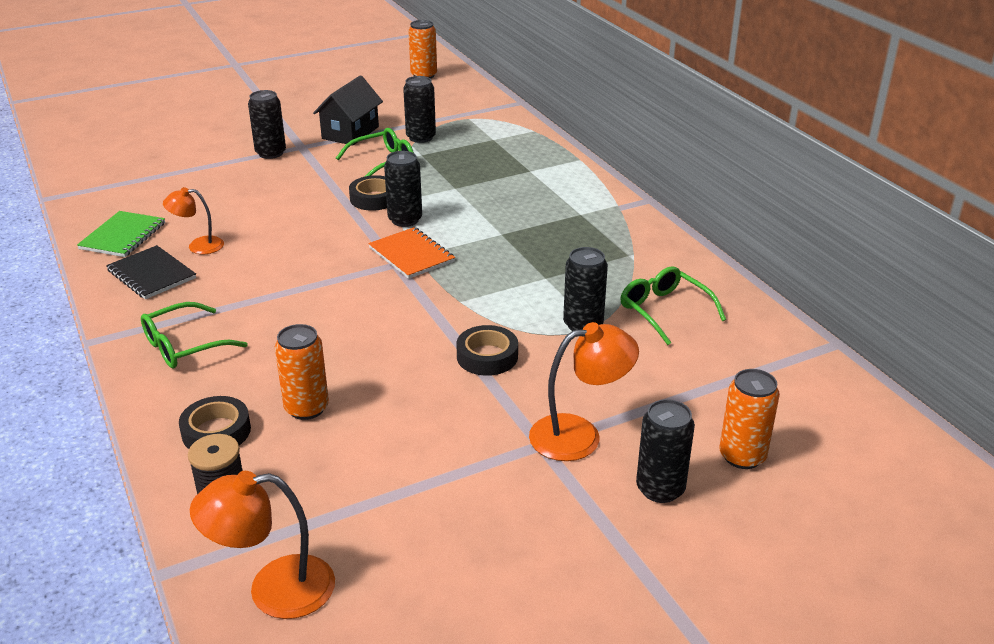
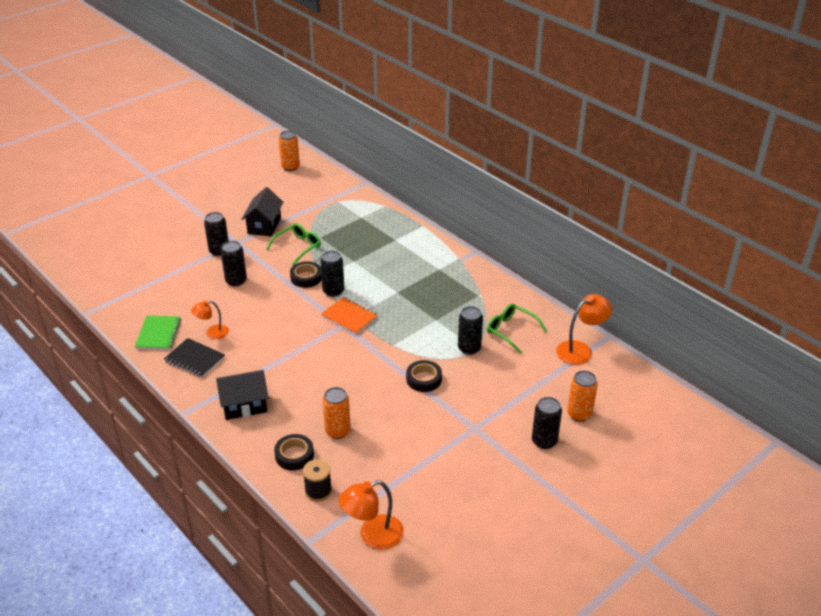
camera: 15 degrees left, 5 degrees up
(184, 346) = (244, 405): green glasses -> black house
(421, 137) = (313, 222): black can -> black can (236, 281)
(579, 435) = (492, 418): orange lamp -> orange lamp (580, 350)

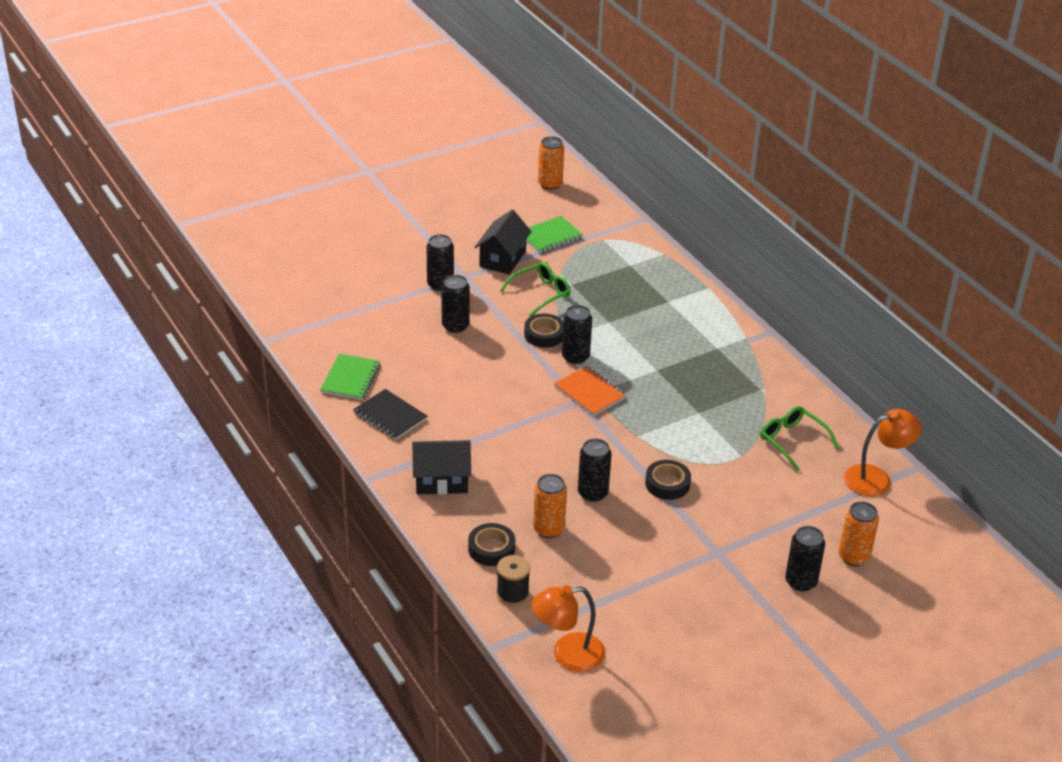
camera: 10 degrees right, 0 degrees up
(212, 333) = (416, 387): orange lamp -> none
(297, 204) = (550, 236): none -> green notebook
(469, 348) = (733, 455): black can -> black can (592, 493)

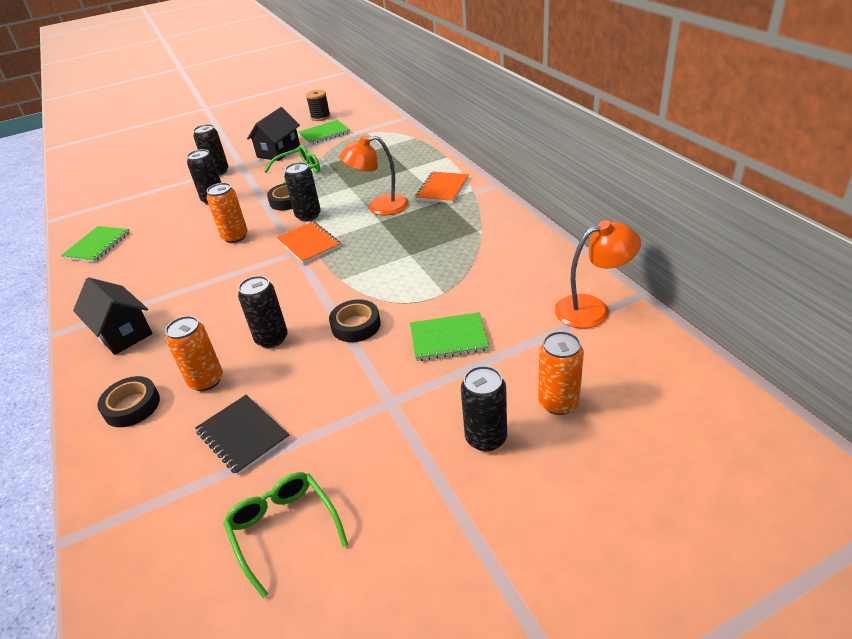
camera: 10 degrees right, 0 degrees up
(390, 416) = (111, 275): black notebook -> black notebook (243, 435)
(441, 480) = (122, 333): black house -> black house turned 45 degrees clockwise
(512, 594) = (125, 464): black spool -> black spool (320, 117)
(550, 184) = (338, 103): orange can -> orange can (235, 237)
(567, 655) = (148, 554): orange lamp -> orange lamp (379, 207)
(713, 333) = (442, 189): none -> orange notebook
(755, 500) = (448, 338): none -> green notebook
(792, 441) = (502, 275): green glasses -> green glasses (283, 529)

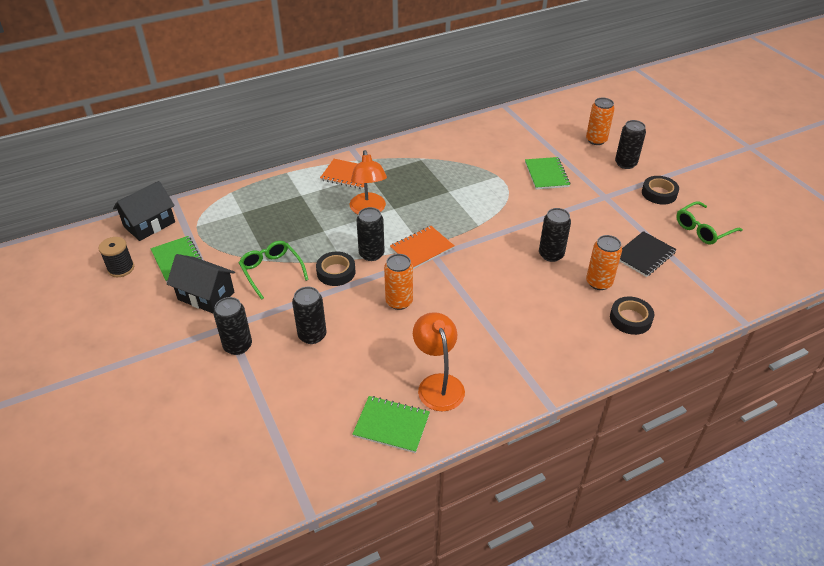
camera: 95 degrees left, 5 degrees up
(122, 333) = (548, 351): black house -> black house (149, 224)
(356, 325) = (534, 214): black tape -> black tape (659, 193)
(592, 308) = (517, 122): orange lamp -> orange lamp (438, 384)

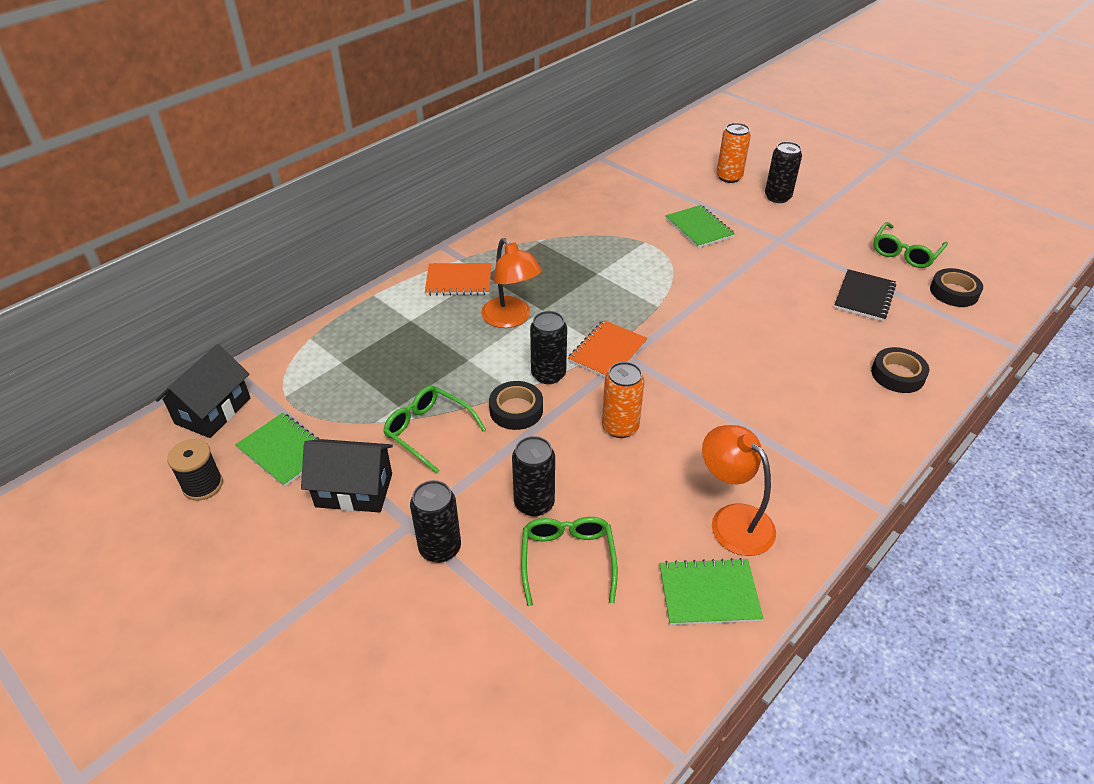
camera: 20 degrees left, 0 degrees up
(312, 376) = (567, 559): none -> green glasses
(551, 254) = (763, 321): black can -> none
(599, 282) = (836, 341): orange can -> none
(659, 193) = (834, 223): black tape -> black tape (954, 292)

